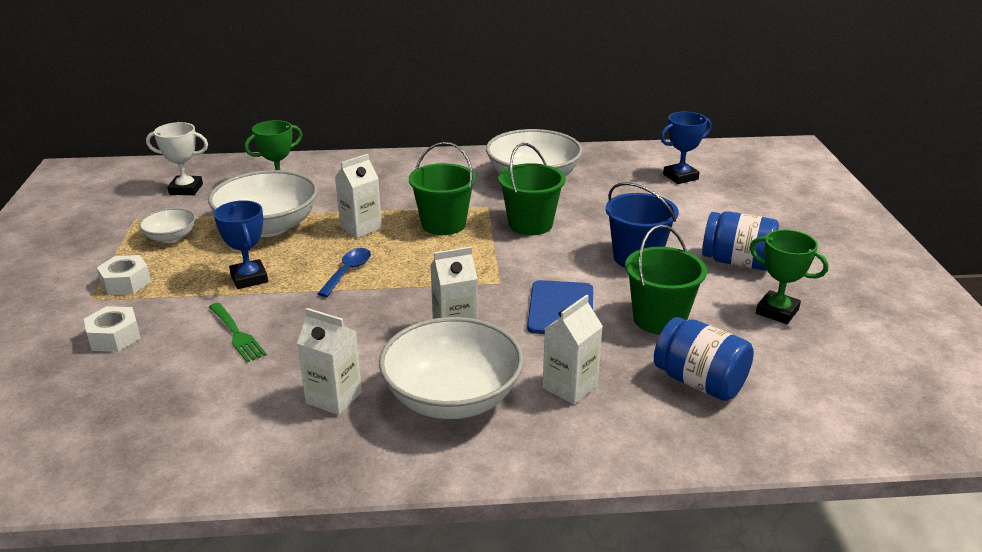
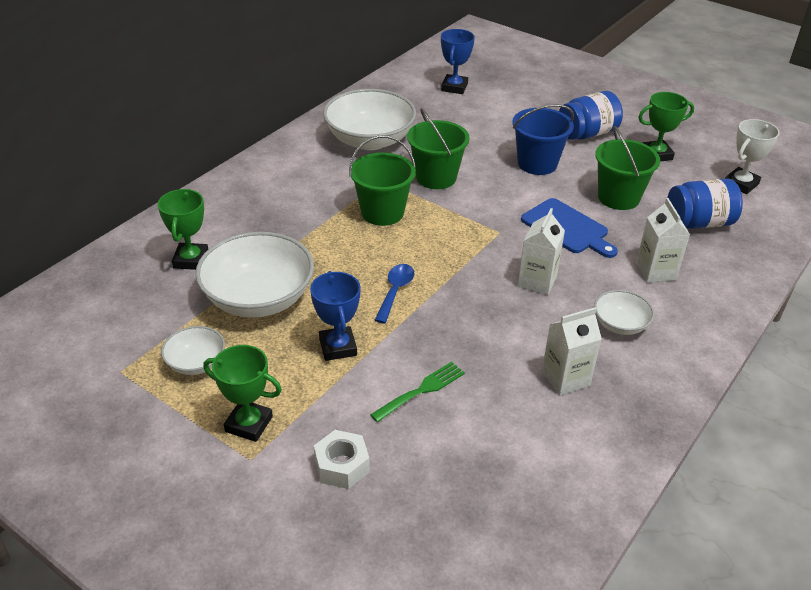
camera: 50 degrees left, 10 degrees up
(126, 283) = (249, 424): white nut -> green trophy
(186, 189) = (106, 315): white trophy -> white trophy (741, 184)
(236, 334) = (421, 391): green fork -> green fork turned 45 degrees counterclockwise
(249, 278) = (338, 347): blue trophy -> blue trophy turned 60 degrees clockwise
(348, 272) = (395, 291): blue spoon -> blue spoon turned 45 degrees clockwise
(361, 228) = (331, 252): white carton -> none
(452, 398) = (620, 324): white bowl -> white bowl, size x0.50

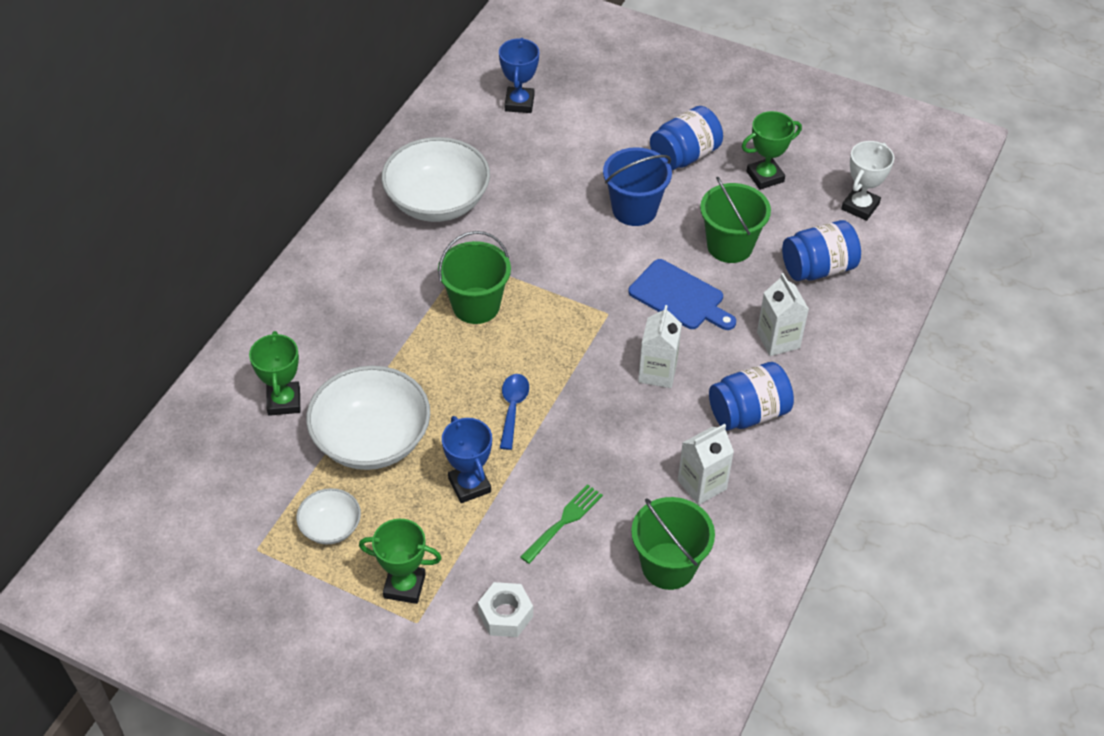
camera: 10 degrees left, 10 degrees up
(436, 177) = (525, 246): green bucket -> green bucket (668, 566)
(620, 324) = (748, 413): white bowl -> blue jar

